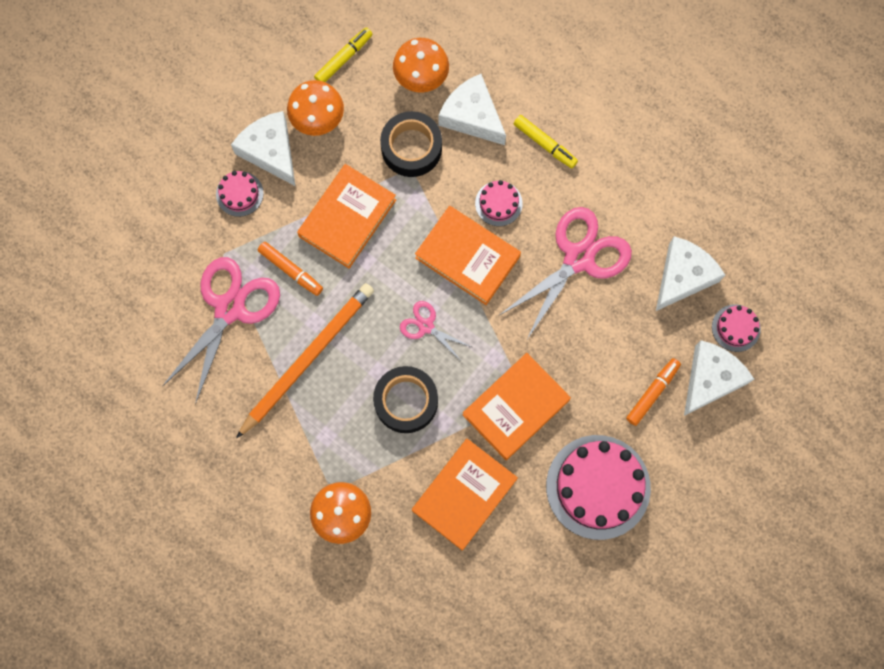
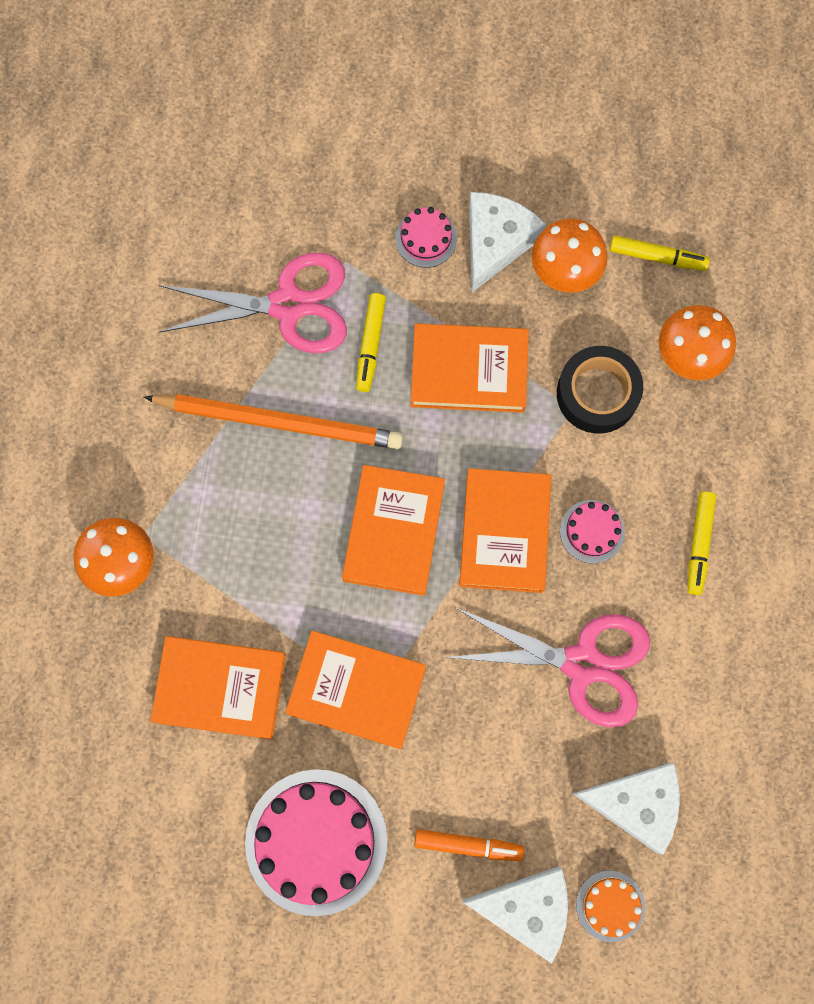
camera: 60 degrees right, 0 degrees up
(291, 270) = (370, 345): orange marker -> yellow marker
(406, 401) = (292, 560): black tape -> none
(426, 326) = (394, 532): pink scissors -> orange book
(472, 116) = (680, 440): white cheese -> none
(736, 328) = (610, 906): pink cake -> orange cake

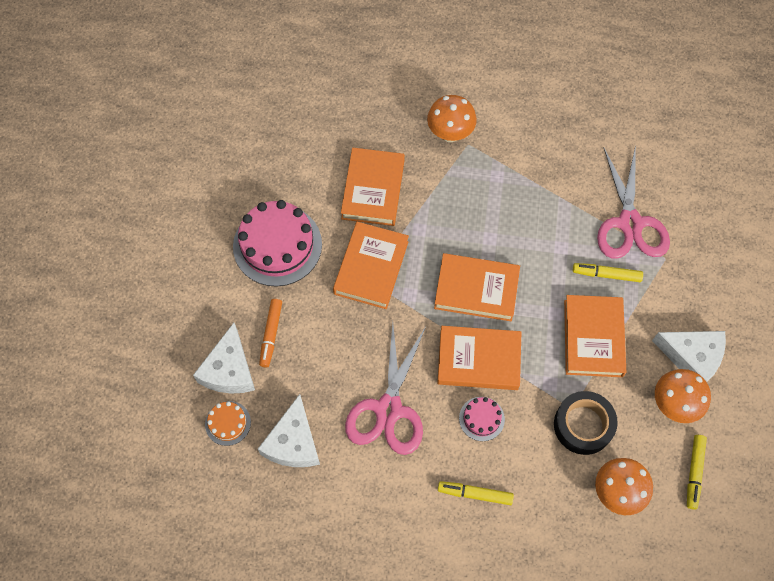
camera: 90 degrees right, 10 degrees down
(279, 422) = (548, 219): orange pencil -> none
(426, 238) = (689, 310): pink cake -> none

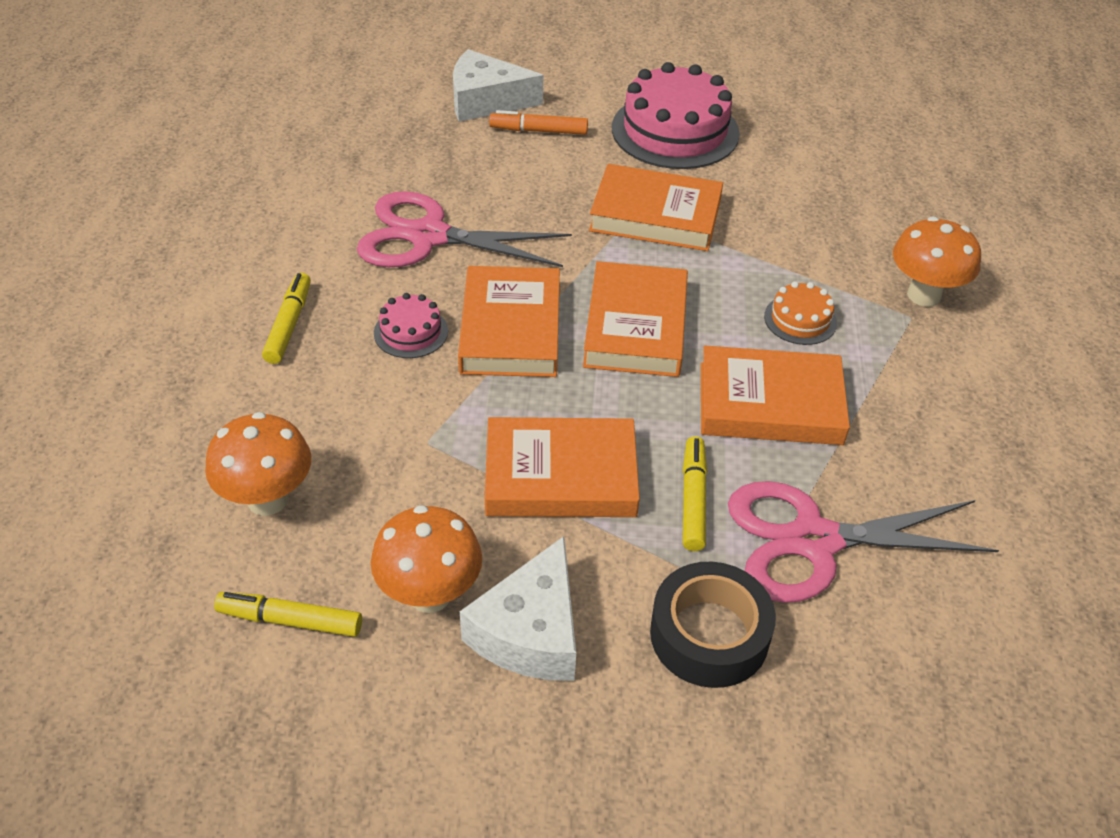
camera: 85 degrees right, 20 degrees down
(228, 423) = (413, 103): orange cake -> orange cake (800, 319)
(293, 442) = (383, 154): white cheese -> none
(373, 189) = (790, 214): orange book -> orange book (770, 403)
(583, 425) = (394, 457): black tape -> black tape (709, 634)

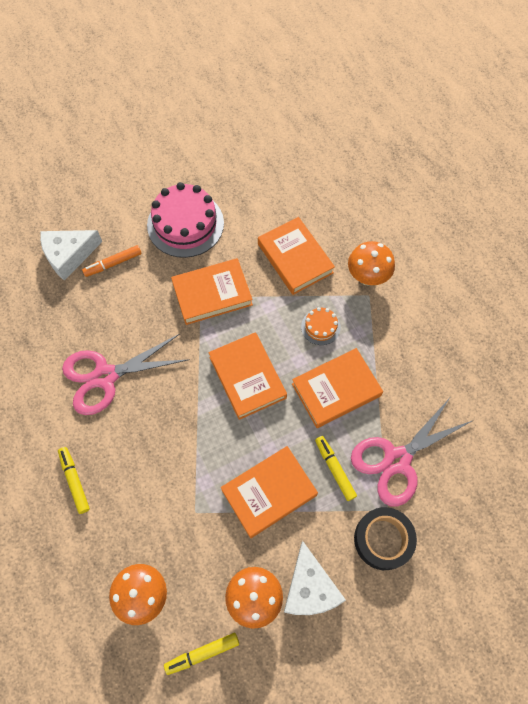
camera: 30 degrees left, 20 degrees up
(411, 332) = (140, 448): pink cake -> none
(510, 329) = (188, 415): orange book -> orange book (295, 258)

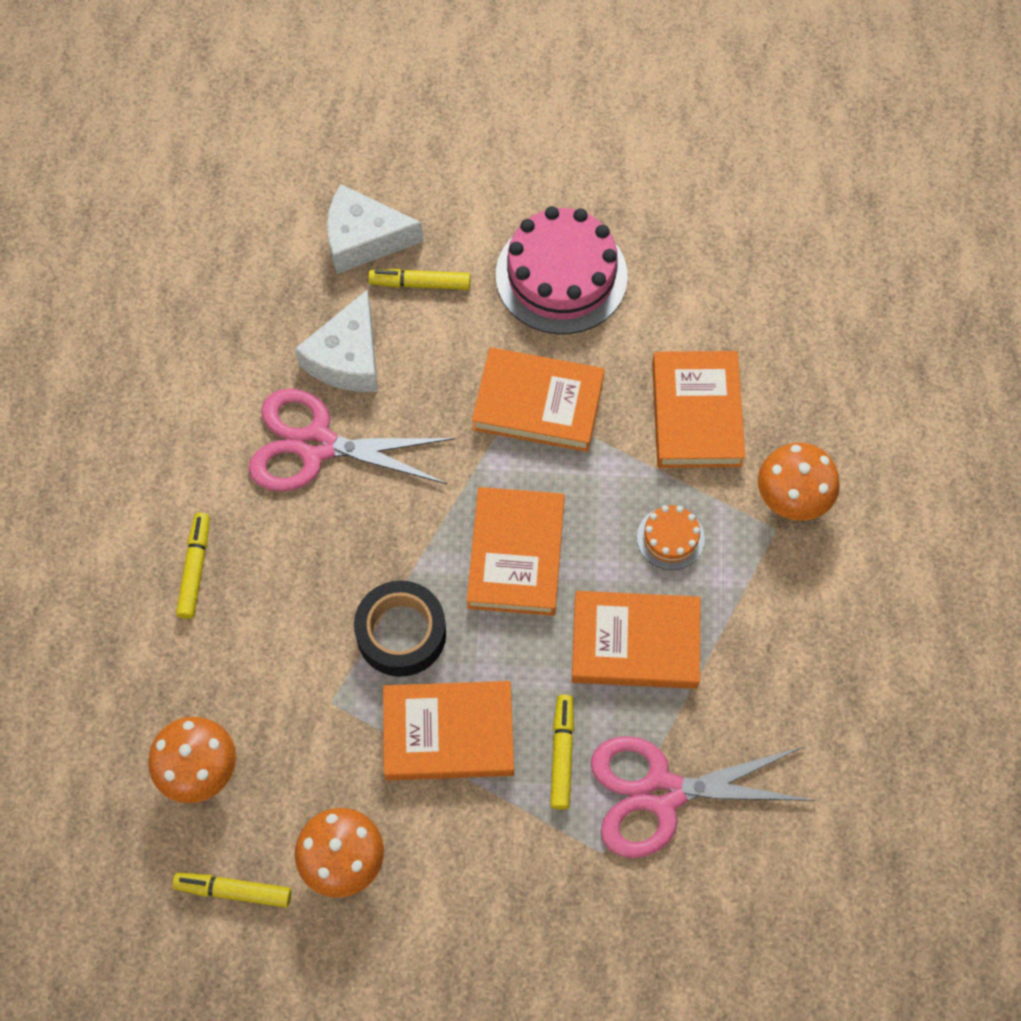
camera: 30 degrees right, 0 degrees up
(113, 264) = (420, 284): orange marker -> yellow marker
(309, 588) = (426, 893): white cheese -> white cheese (347, 358)
(383, 539) = (570, 889): black tape -> black tape (401, 633)

